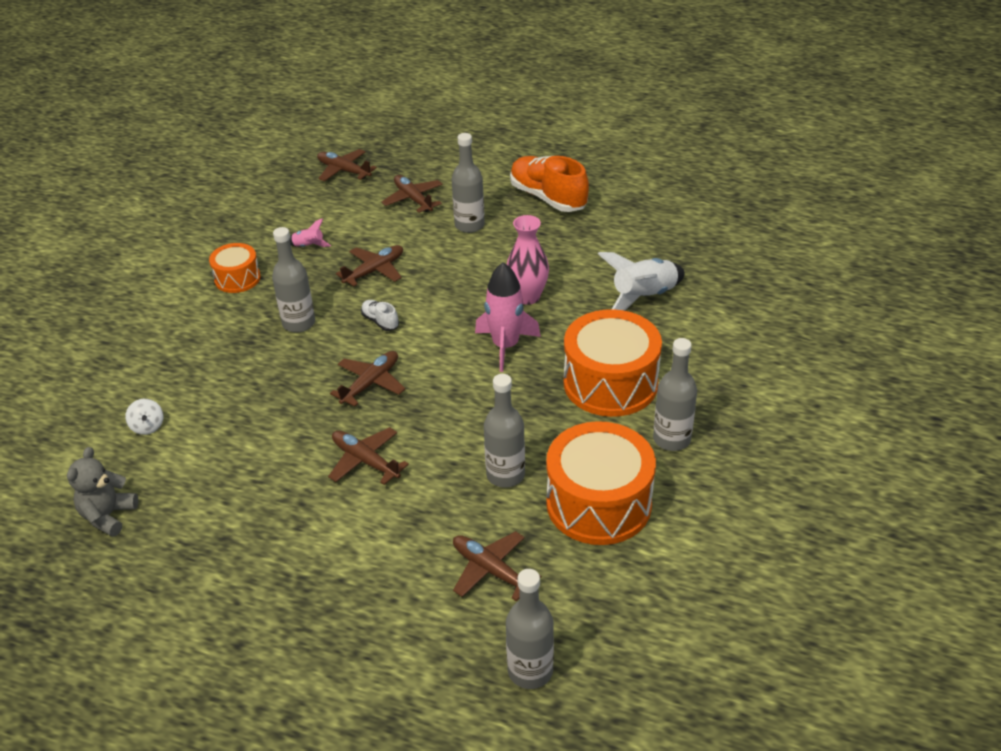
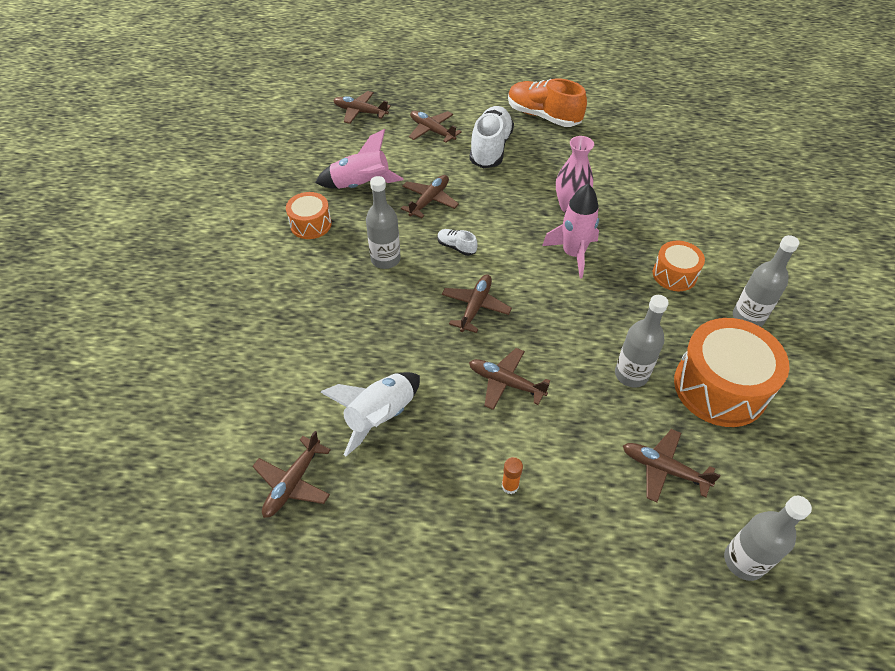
camera: 15 degrees left, 10 degrees up
(108, 516) = (293, 483): grey teddy bear -> brown plane
(148, 427) = (291, 383): white spinning top -> none
(308, 246) = (361, 185): pink rocket -> pink rocket, size x2.08
(320, 557) = (510, 486): none -> orange glue stick
(469, 225) = (490, 148): grey bottle -> white shoe
(610, 383) = (674, 274): orange drum -> orange drum, size x0.55
(643, 297) = (662, 193): white rocket -> white rocket (380, 416)

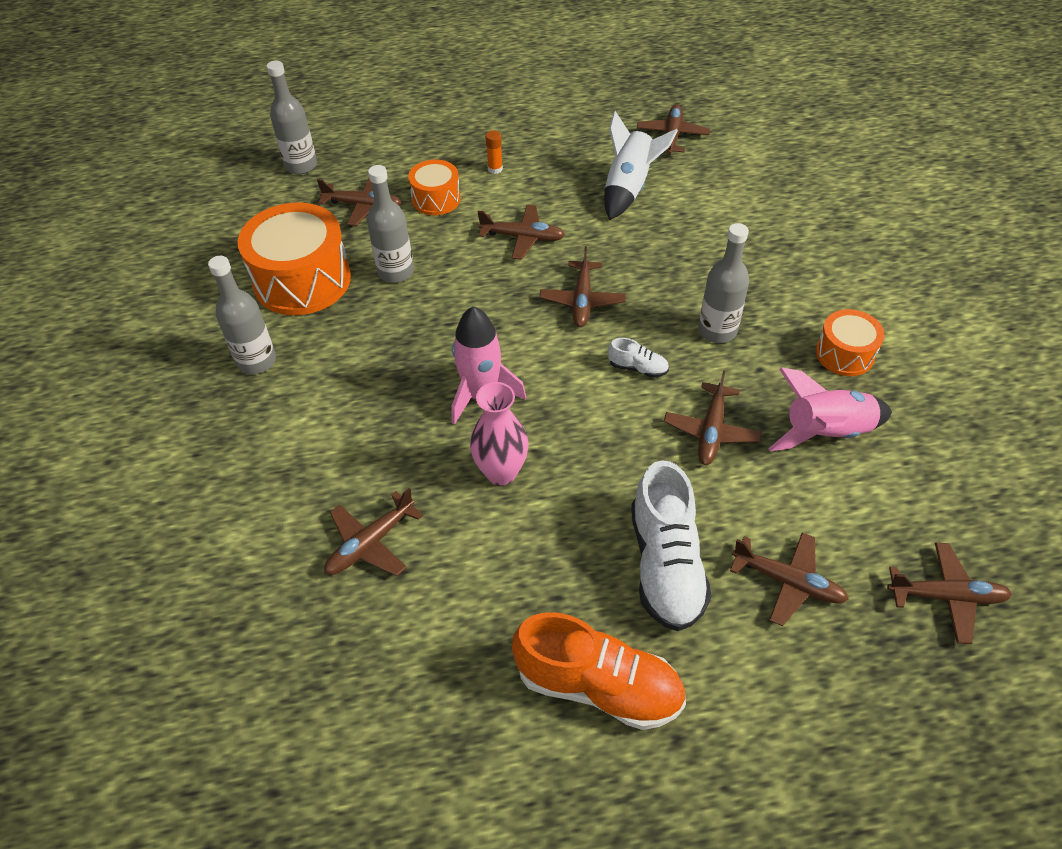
camera: 165 degrees right, 0 degrees up
(654, 189) = (370, 543): none -> brown plane
(674, 274) = (344, 396): orange drum -> orange drum (436, 199)

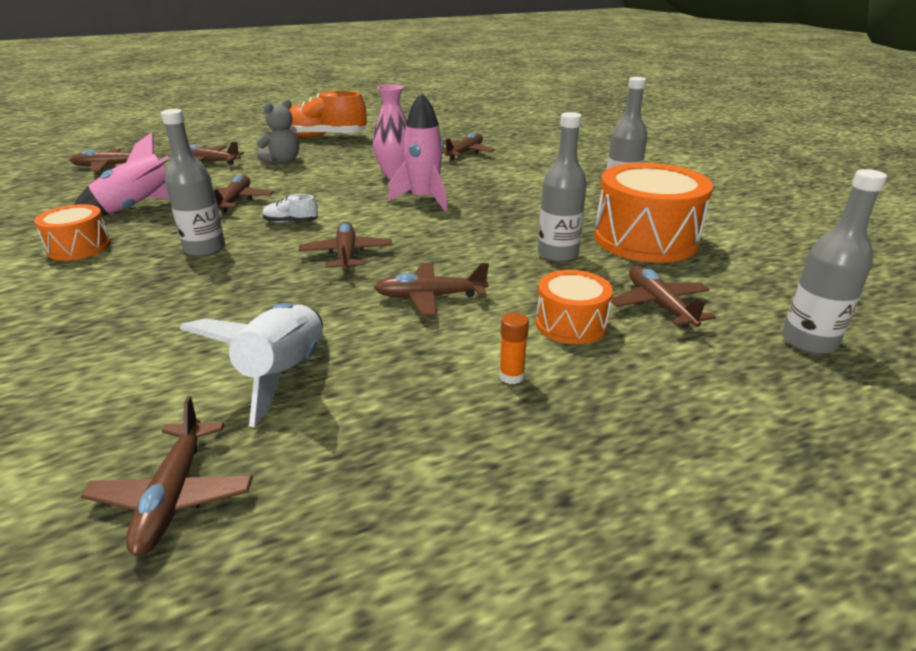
camera: 165 degrees right, 20 degrees down
(363, 206) = (659, 305): brown plane -> brown plane turned 75 degrees clockwise
(665, 565) = (283, 161): white shoe -> grey teddy bear

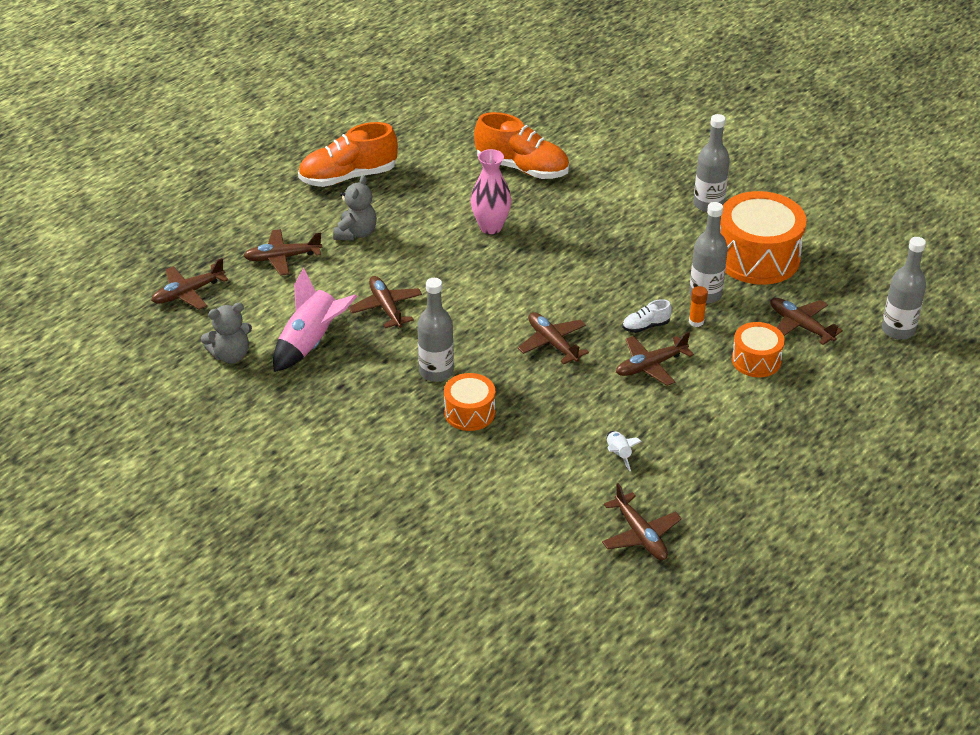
camera: 25 degrees left, 10 degrees up
(67, 202) = (231, 355): none -> grey teddy bear
(79, 247) = (331, 402): orange drum -> orange drum (469, 412)
(283, 374) = (618, 454): white rocket -> white rocket, size x0.48
(291, 222) = (468, 320): white shoe -> white shoe (645, 326)
(424, 199) = (550, 256): pink rocket -> none
(464, 153) = (522, 168): brown plane -> orange shoe
(511, 376) = (748, 411): orange glue stick -> orange glue stick (696, 322)

